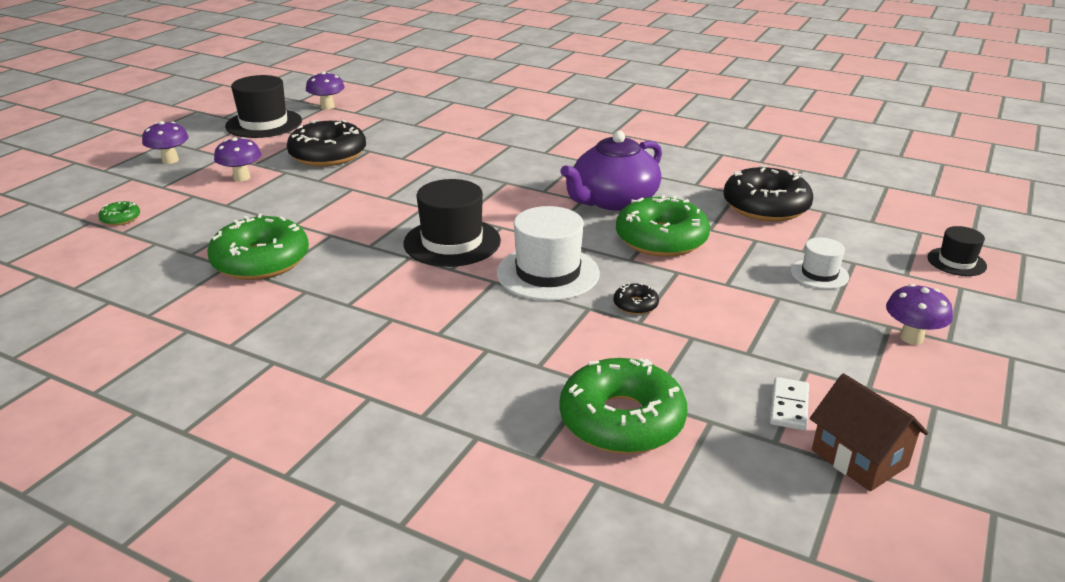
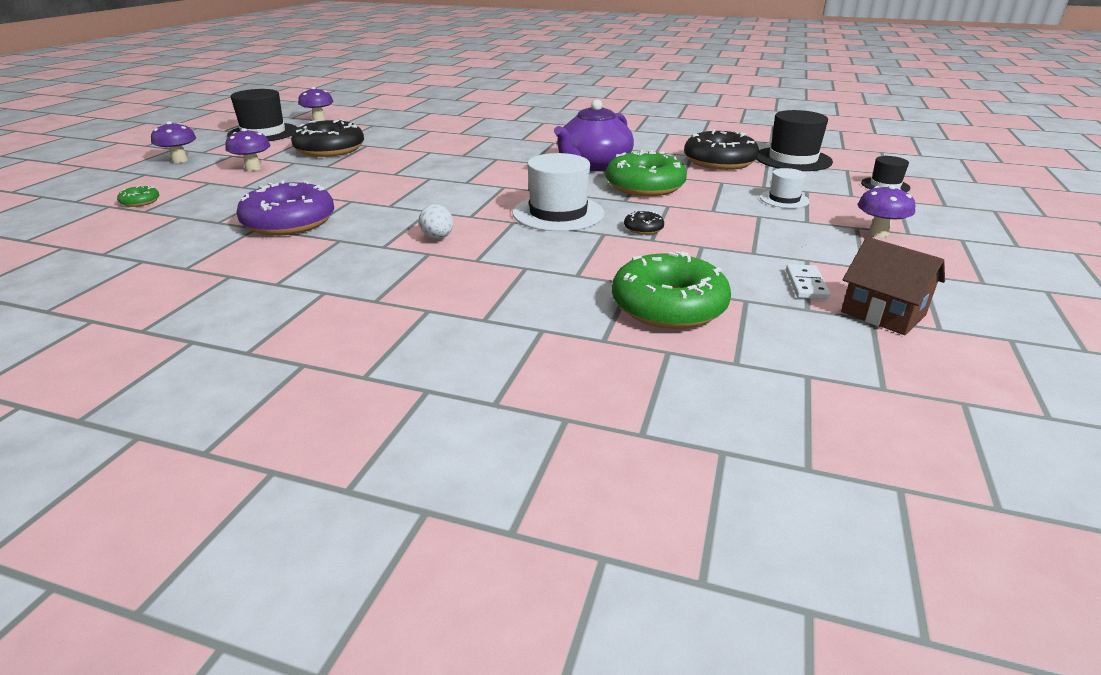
camera: 10 degrees left, 0 degrees up
(261, 261) = (289, 222): green donut -> purple donut
(407, 297) = (437, 238): none -> white egg
(452, 242) = (464, 199): black hat -> black hat (792, 159)

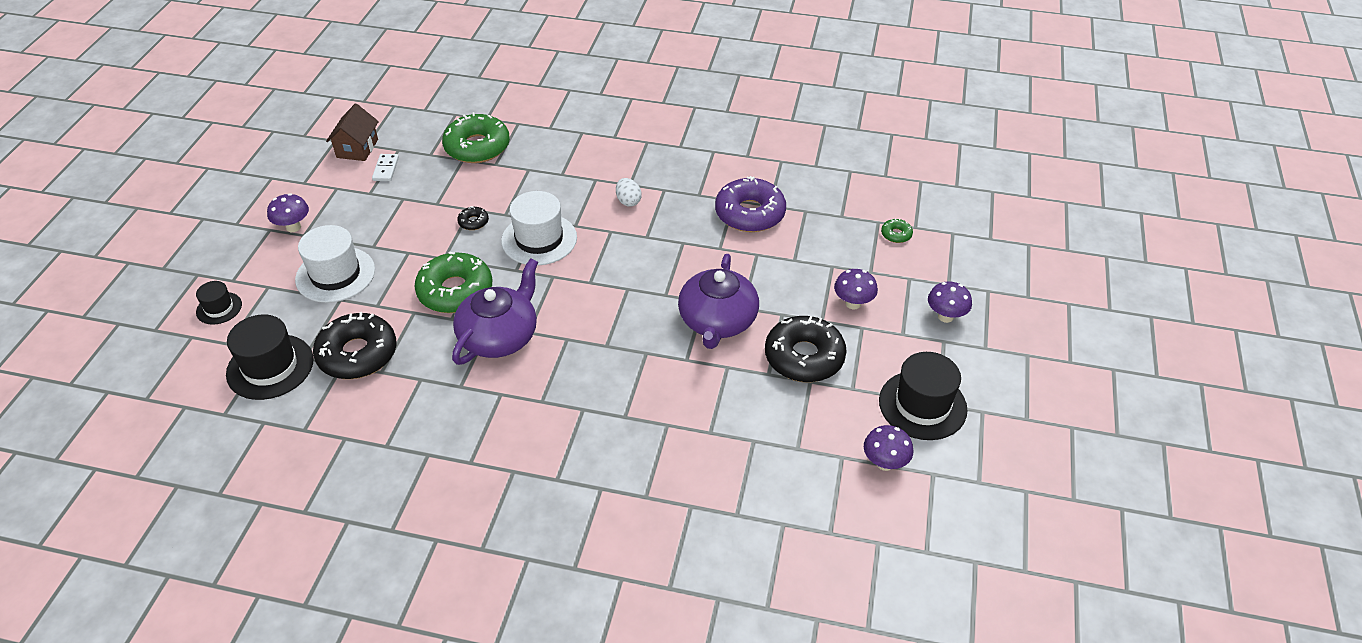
camera: 175 degrees right, 15 degrees up
(389, 165) = (717, 321): none -> purple teapot
(784, 199) = (335, 274): white hat -> white hat, size x1.82
(883, 314) = (357, 148): brown house -> brown house turned 60 degrees clockwise

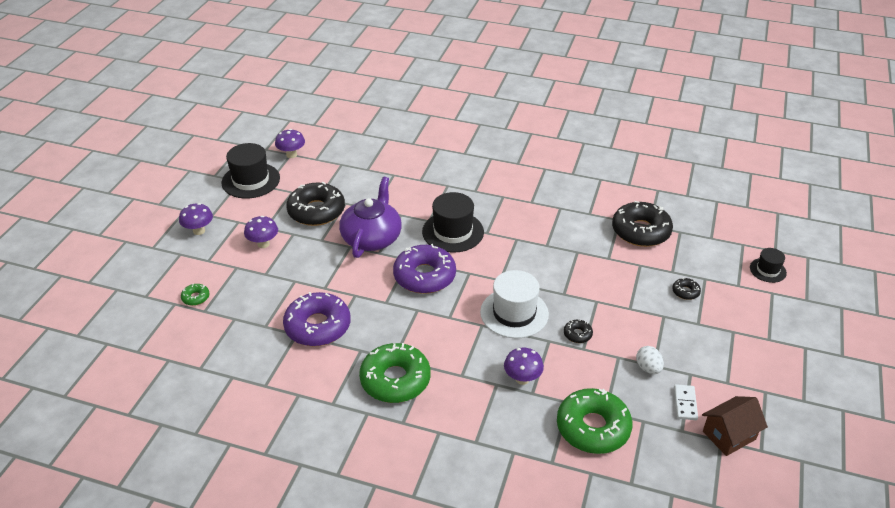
camera: 175 degrees left, 5 degrees down
(270, 367) = (701, 227): black hat -> black hat (453, 232)
(293, 227) = (747, 340): purple mushroom -> purple mushroom (522, 379)
(335, 274) = (685, 292): white hat -> black donut
(357, 148) = (729, 435): brown house -> brown house turned 45 degrees clockwise
(455, 291) = (579, 272): green donut -> green donut (395, 380)
(499, 336) = (537, 237): purple teapot -> none
(628, 201) = (430, 347): white egg -> white egg (648, 368)
(643, 274) = (424, 276): none -> purple donut

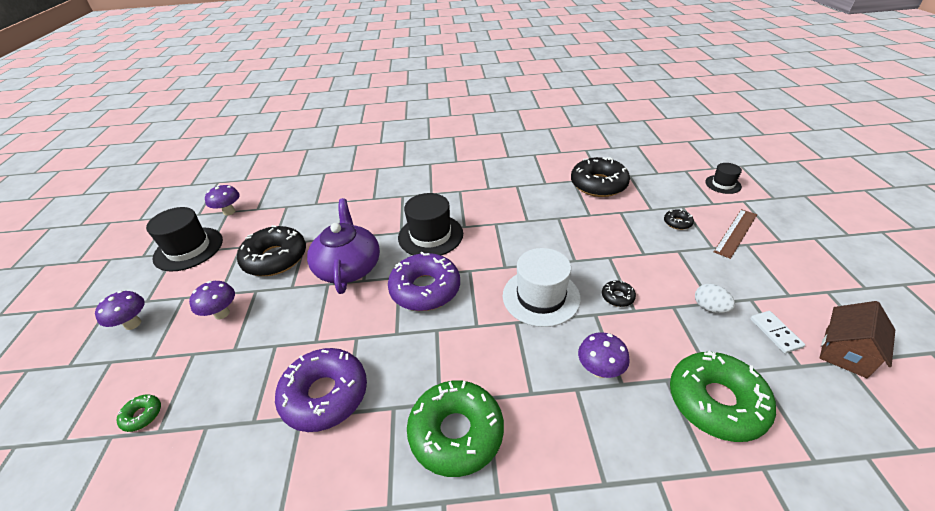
camera: 20 degrees left, 0 degrees up
(733, 318) = (736, 233): none -> brown ruler

